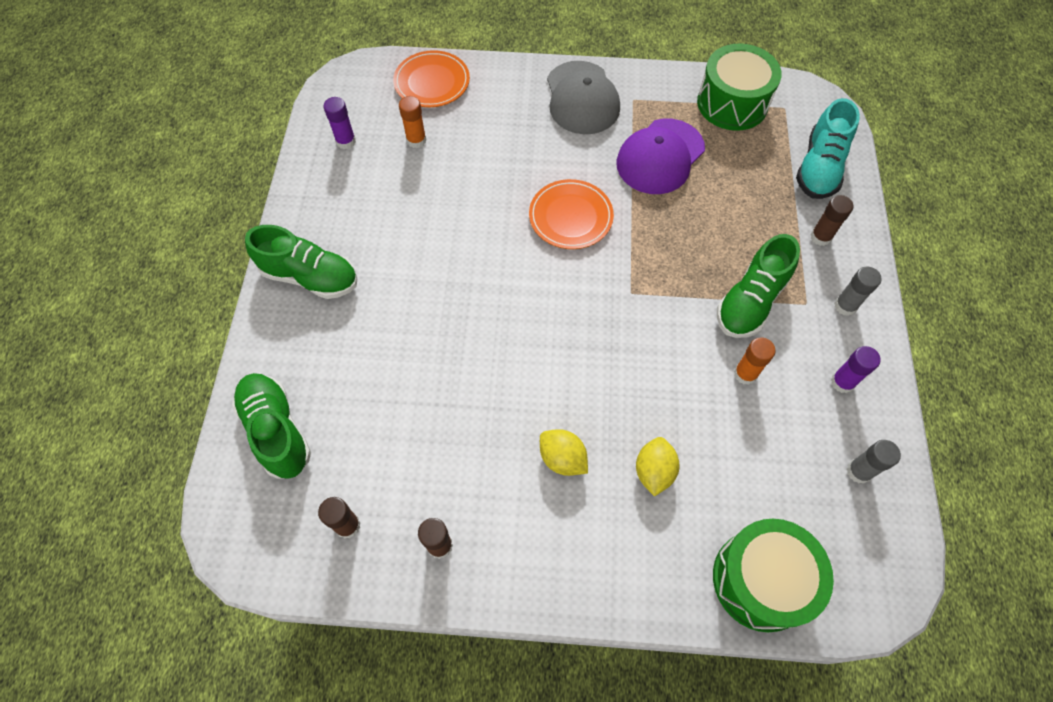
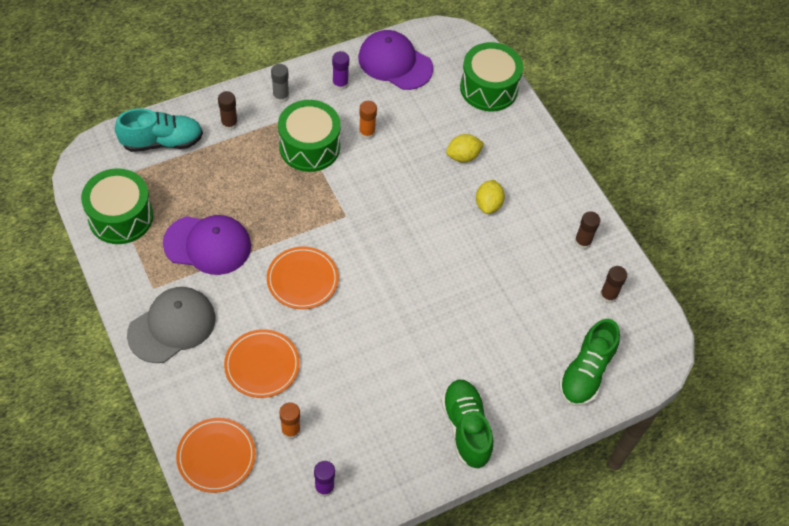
camera: 125 degrees left, 5 degrees down
(496, 146) = (262, 365): none -> orange plate
(750, 301) = (309, 146): green shoe -> green drum
(858, 471) = (395, 63): grey glue stick -> purple cap

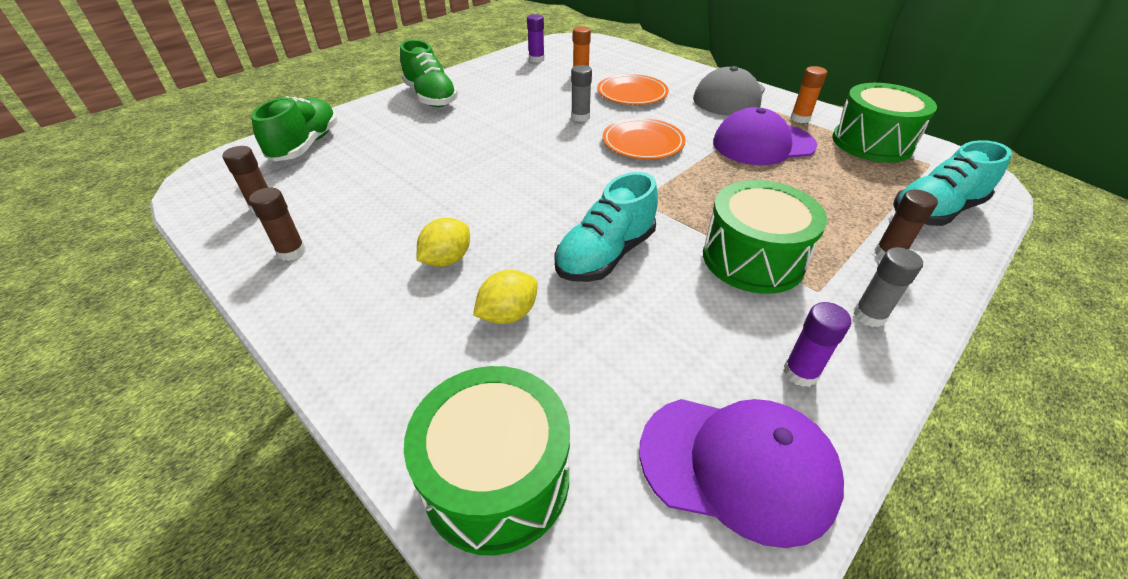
camera: 165 degrees right, 15 degrees down
(216, 456) = (626, 57): orange plate -> none
(334, 338) = (580, 117): none -> grey glue stick
(367, 133) = (687, 302): orange glue stick -> orange glue stick (800, 118)
(393, 177) = (605, 255): none -> turquoise shoe
(488, 204) = (447, 260): yellow lemon -> yellow lemon turned 45 degrees clockwise

